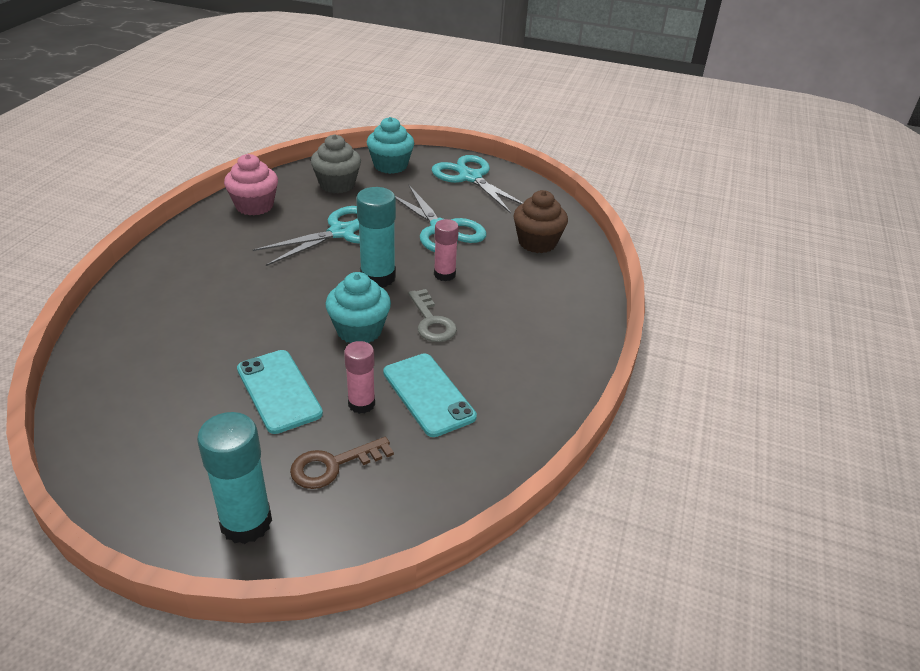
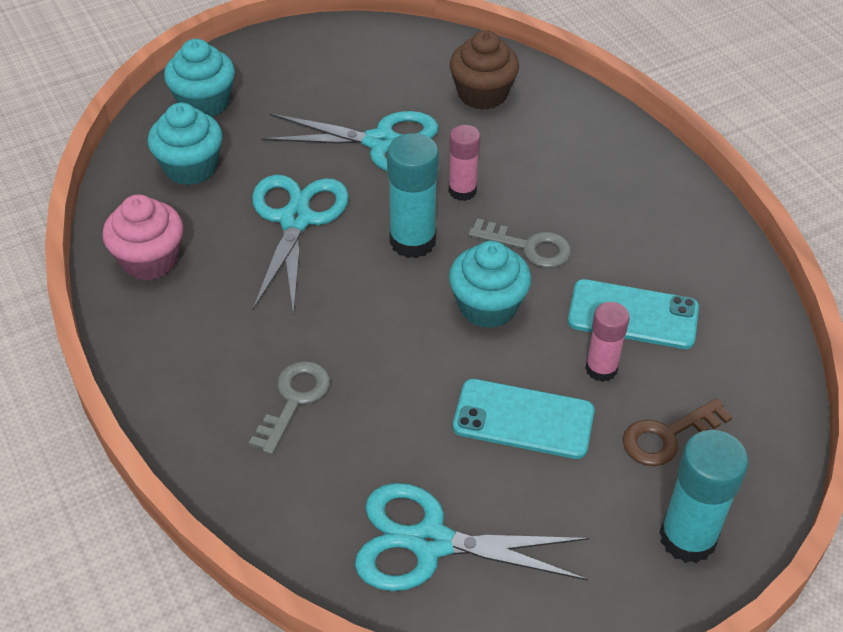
camera: 45 degrees left, 10 degrees up
(202, 298) = (294, 400): none -> grey key
(333, 465) = (667, 436): brown key -> brown key turned 45 degrees clockwise
(337, 185) = (190, 167): grey cupcake -> turquoise cupcake
(470, 177) = (308, 61): turquoise scissors -> turquoise scissors (430, 542)

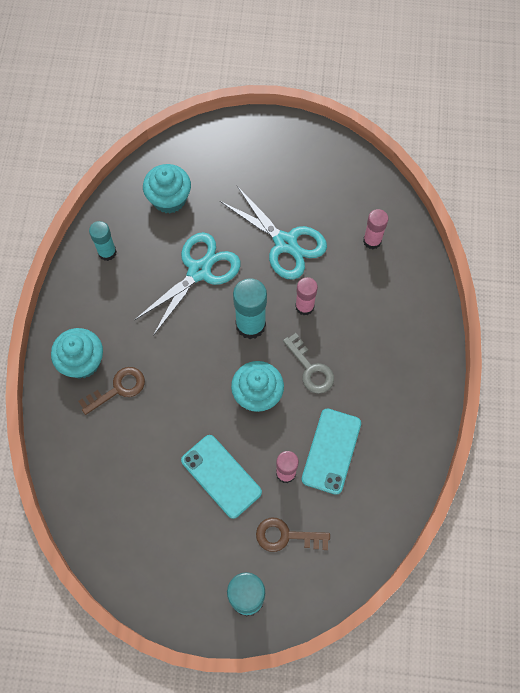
camera: 35 degrees right, 20 degrees up
(150, 260) = (107, 252): pink cupcake -> turquoise glue stick
(204, 103) = (208, 153): turquoise cupcake -> turquoise cupcake (82, 361)
(294, 400) = (118, 389): grey key -> brown key
(430, 542) = (123, 514): turquoise scissors -> none
(482, 94) = (372, 241): brown cupcake -> pink glue stick
(633, 315) = (331, 451): turquoise phone -> turquoise phone turned 60 degrees clockwise

